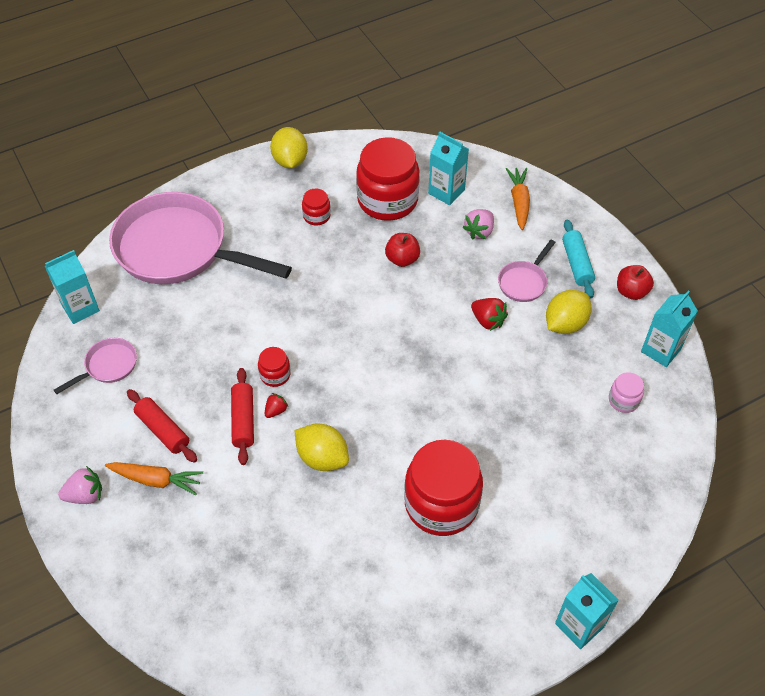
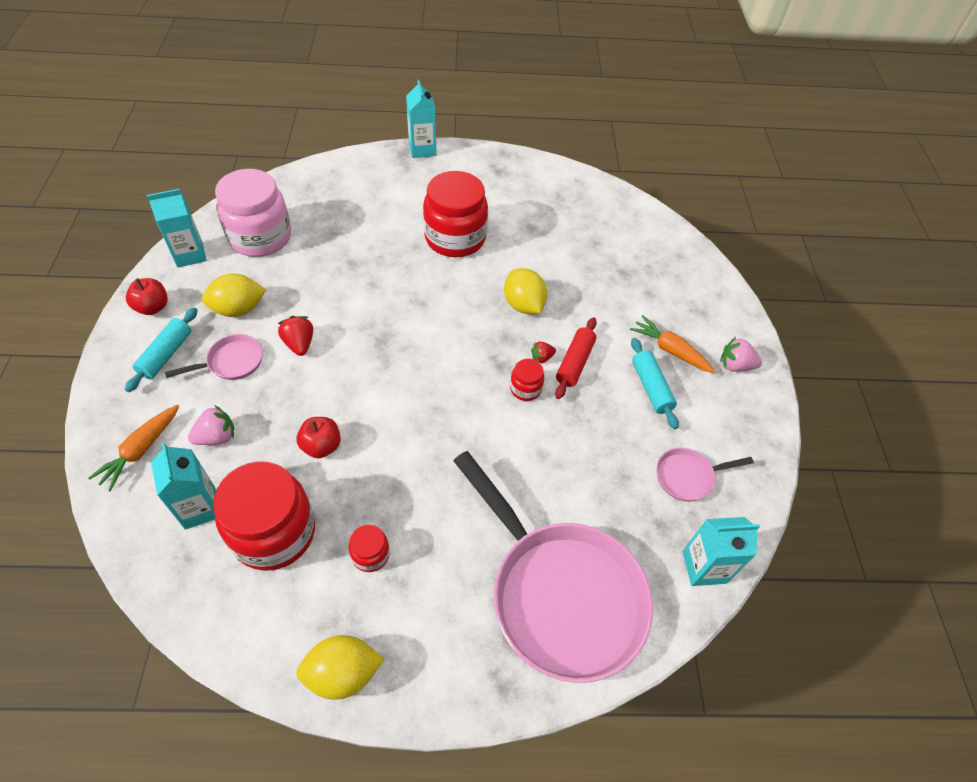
camera: 155 degrees left, 0 degrees up
(163, 430) = (651, 387): red rolling pin -> turquoise rolling pin
(290, 161) = (343, 673): yellow lemon -> yellow lemon turned 60 degrees clockwise
(623, 400) = (260, 237): pink jar -> pink jar, size x2.23

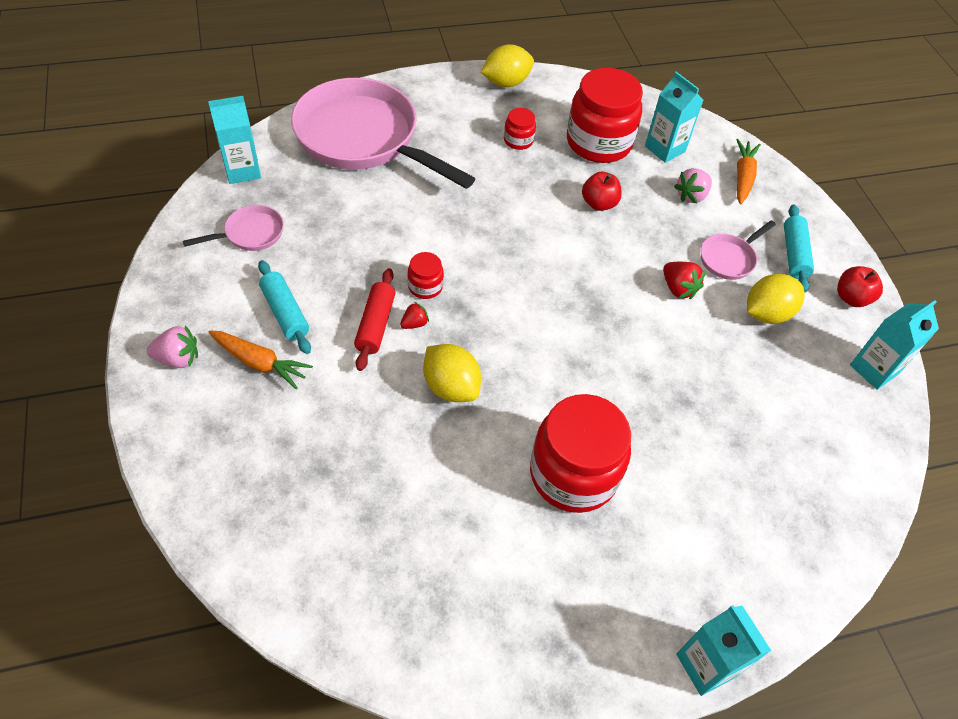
camera: 165 degrees right, 0 degrees up
(260, 237) = (818, 413): pink jar -> none

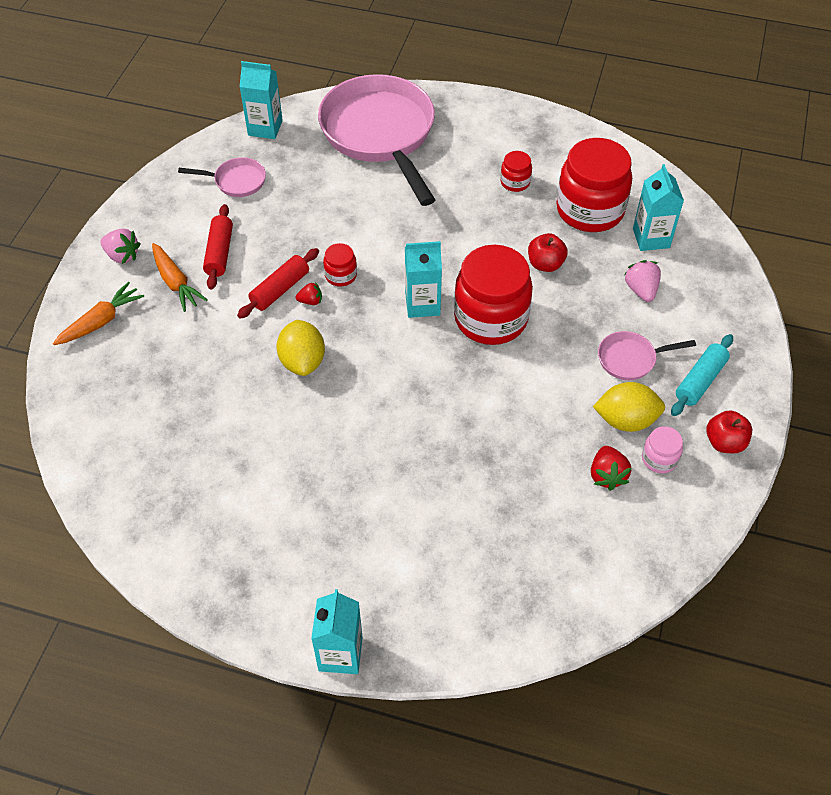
camera: 35 degrees right, 0 degrees up
(285, 313) = (219, 253): turquoise rolling pin -> red rolling pin
(506, 82) = (545, 126): yellow lemon -> none
(573, 474) = (347, 469): red jar -> red jar (490, 318)
(678, 288) = (559, 365): red strawberry -> red strawberry (607, 475)
(691, 196) = (641, 290): pink strawberry -> pink strawberry turned 90 degrees clockwise
(743, 177) = (709, 292): orange carrot -> orange carrot (101, 321)
(817, 335) = (659, 459): none -> pink jar
(874, 369) = (690, 511): turquoise carton -> turquoise carton (422, 304)

